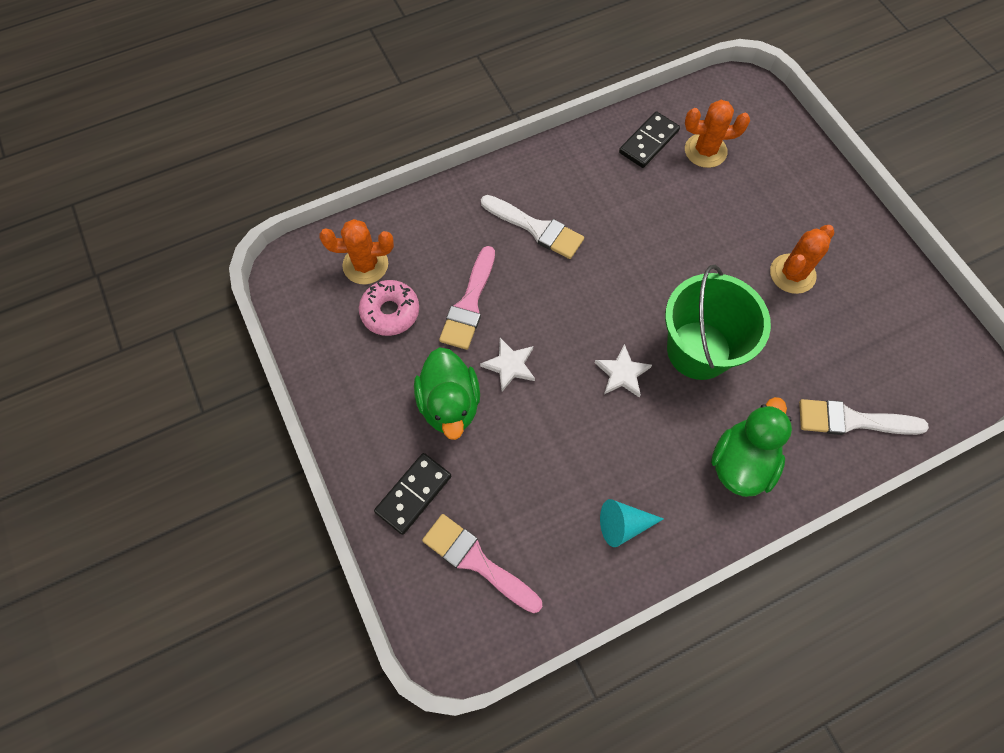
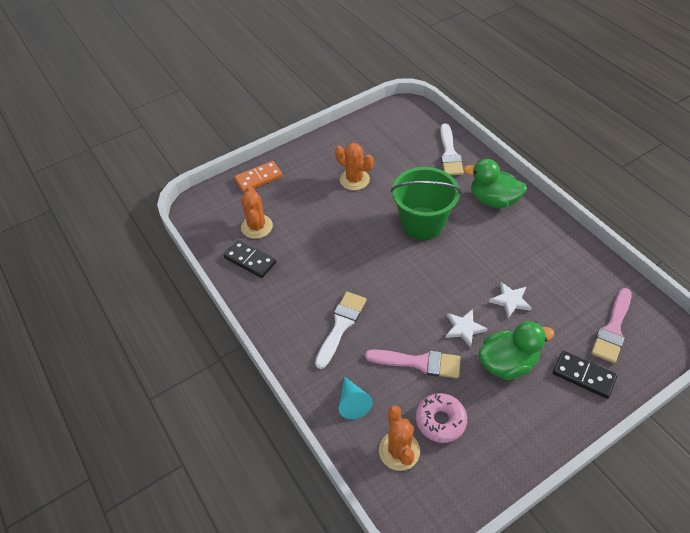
camera: 95 degrees left, 15 degrees down
(622, 373) = (451, 262): white star -> white star (510, 301)
(623, 525) = (555, 253): turquoise cone -> turquoise cone (352, 403)
(797, 156) = (258, 178): none -> orange domino

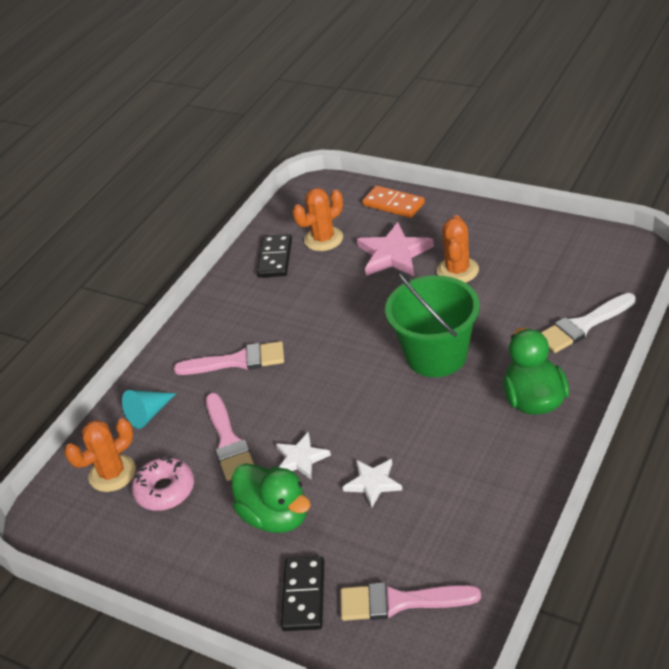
camera: 65 degrees right, 10 degrees down
(309, 200) = (394, 254): none -> pink star
(341, 325) = (237, 361): white brush -> pink brush

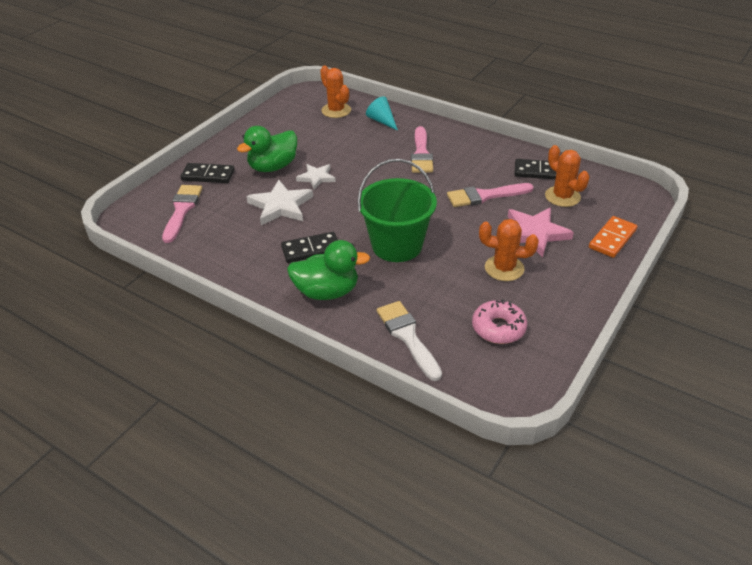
camera: 90 degrees right, 0 degrees up
(165, 490) = (314, 128): pink donut -> pink donut (498, 328)
(228, 442) = (344, 150): pink brush -> pink brush (485, 196)
(373, 483) = (281, 206): white star -> white star, size x1.62
(461, 430) = (311, 249): none -> black domino

